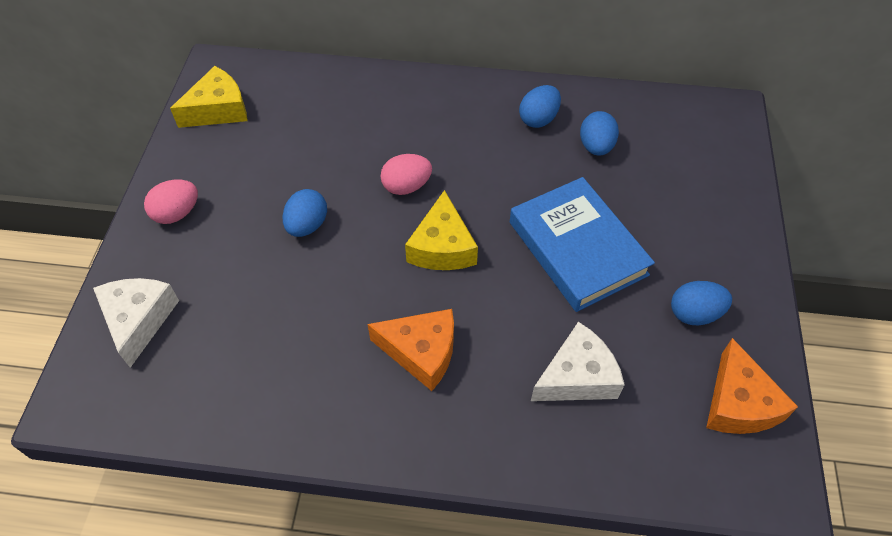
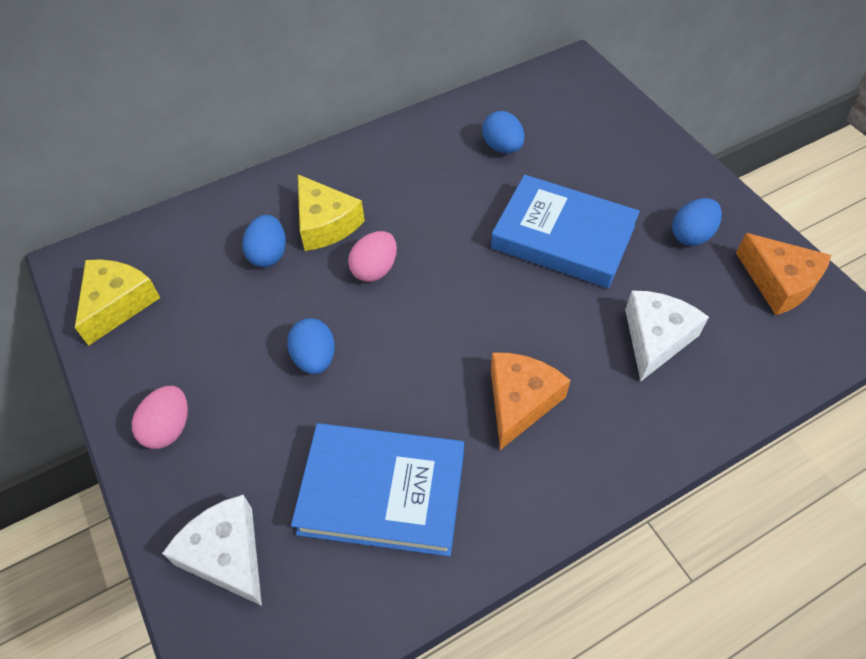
camera: 35 degrees left, 0 degrees up
(267, 348) = (382, 492): none -> blue book
(421, 352) = (520, 401): orange cheese -> orange cheese turned 45 degrees counterclockwise
(442, 247) = (454, 302): yellow cheese -> yellow cheese (325, 223)
(538, 119) = (435, 149): blue egg -> blue egg (268, 254)

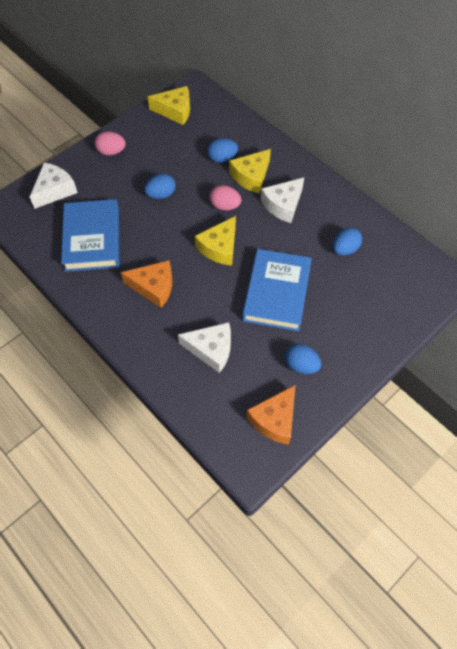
camera: 75 degrees right, 5 degrees up
(399, 196) = (283, 205): none -> white cheese
(459, 292) = (219, 247): none -> yellow cheese

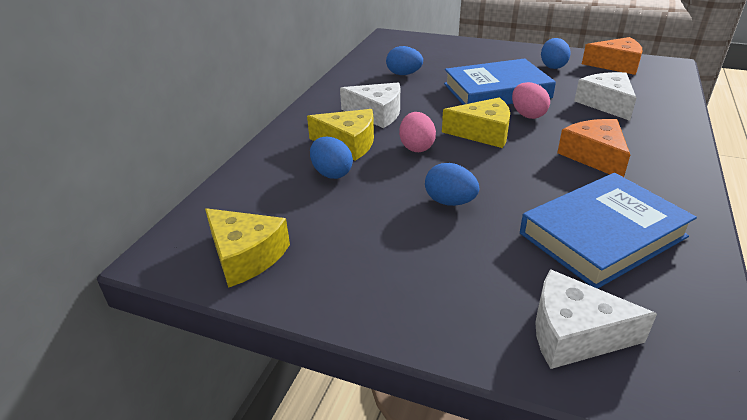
camera: 115 degrees left, 25 degrees down
(111, 152) = (408, 296): pink egg -> pink egg (527, 115)
(175, 111) = (245, 256): yellow cheese -> yellow cheese turned 150 degrees clockwise

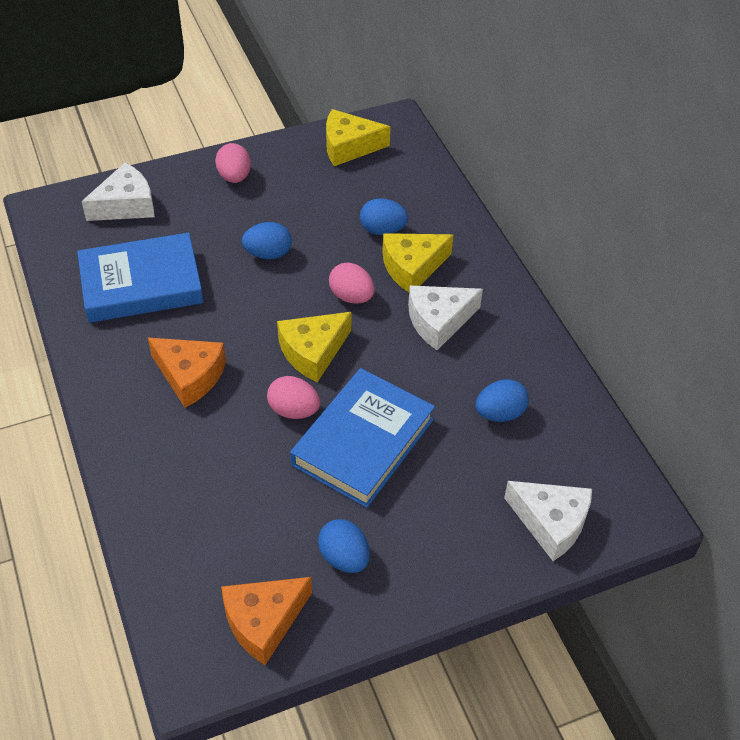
camera: 135 degrees right, 15 degrees up
(404, 293) = (234, 177): none -> pink egg
(602, 235) = (141, 284): blue book -> blue book turned 60 degrees clockwise
(606, 104) = (224, 489): white cheese -> white cheese (551, 523)

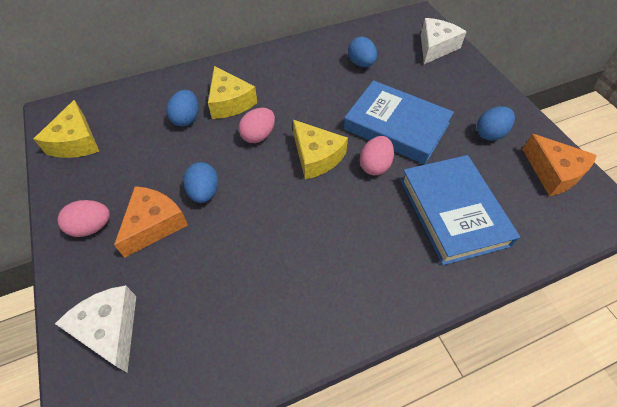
camera: 90 degrees left, 5 degrees up
(141, 284) = (235, 295): blue book -> blue book (453, 212)
(190, 376) = (349, 239): orange cheese -> orange cheese (154, 224)
(439, 321) = (284, 89): white cheese -> none

